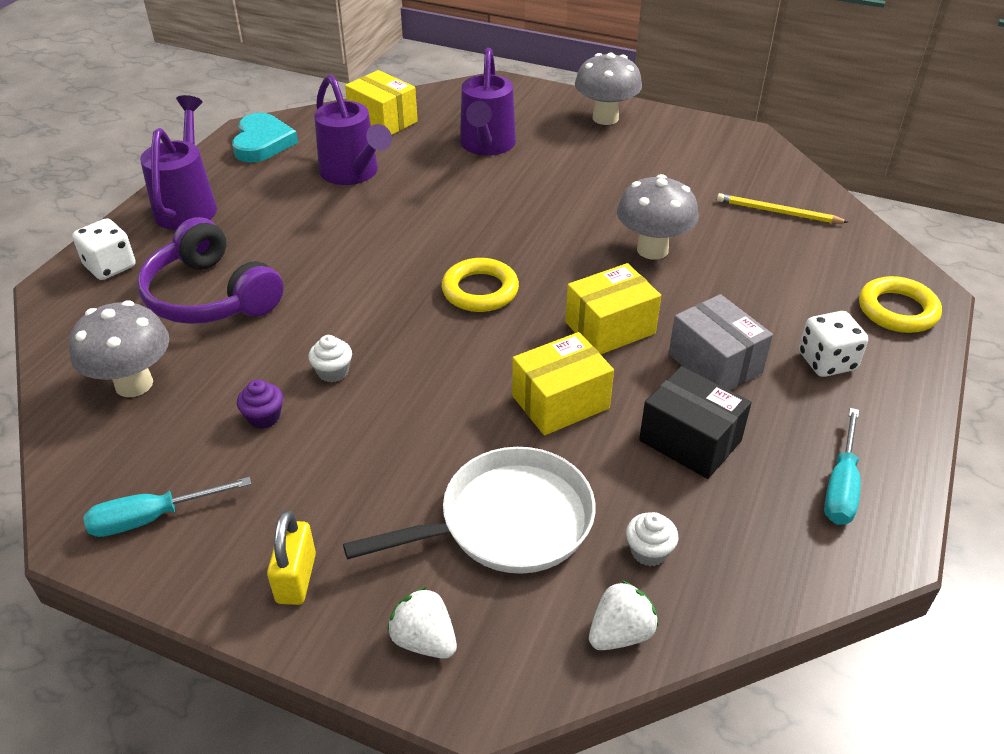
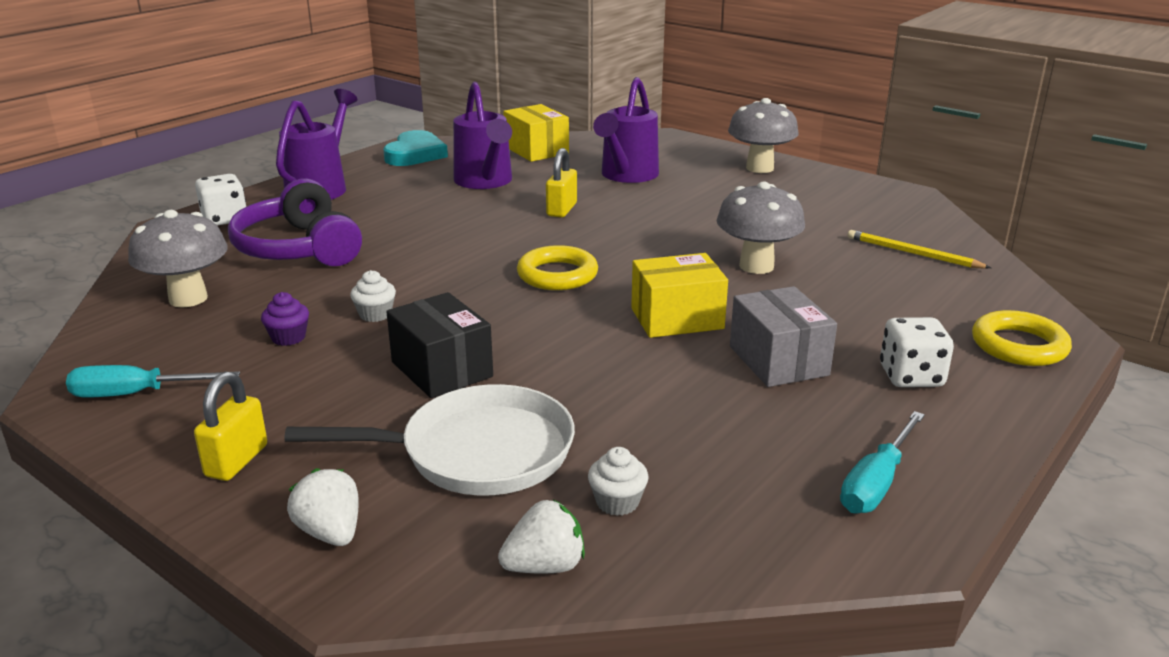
camera: 15 degrees right, 15 degrees down
(445, 202) = (561, 210): none -> yellow padlock
(560, 402) = (590, 367): yellow box -> none
(690, 440) = (716, 418): black box -> black box (442, 369)

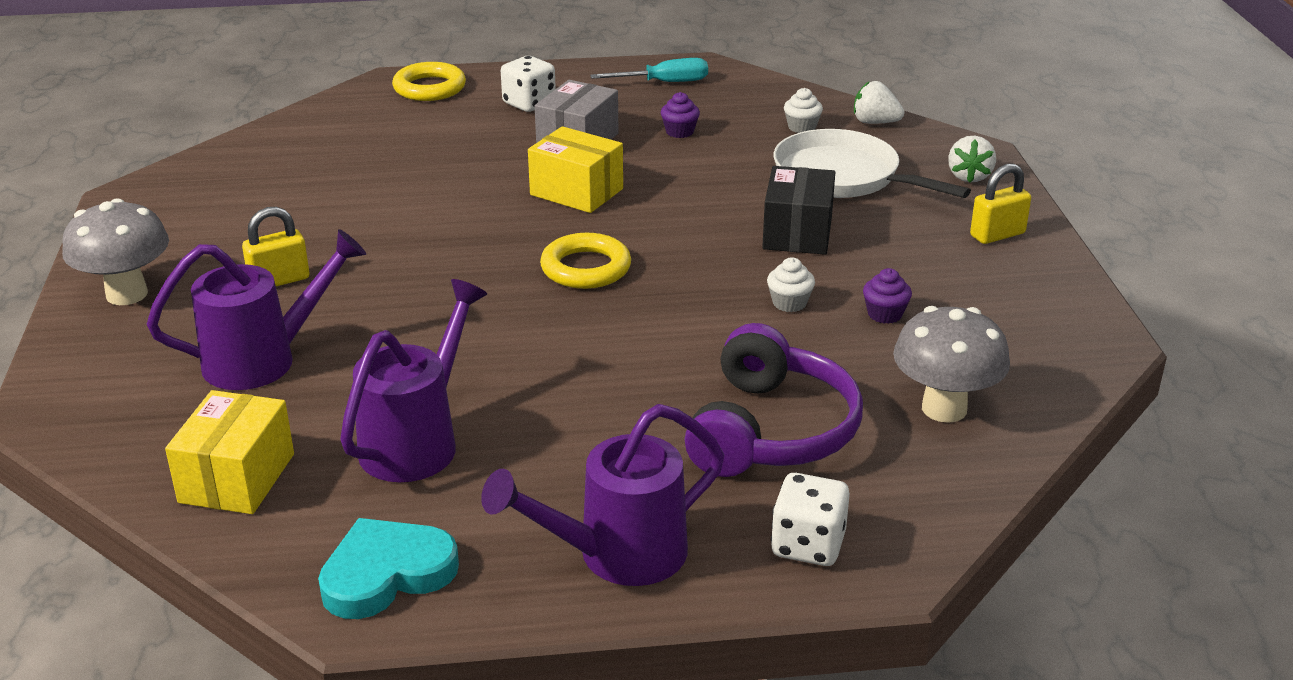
camera: 135 degrees left, 5 degrees up
(136, 394) = (1045, 317): turquoise screwdriver -> none
(561, 210) = (432, 344): yellow padlock -> yellow padlock (279, 280)
(722, 421) = (679, 132): none -> purple cupcake
(756, 266) = (427, 200): grey mushroom -> none
(912, 253) = (301, 154): yellow pencil -> none

